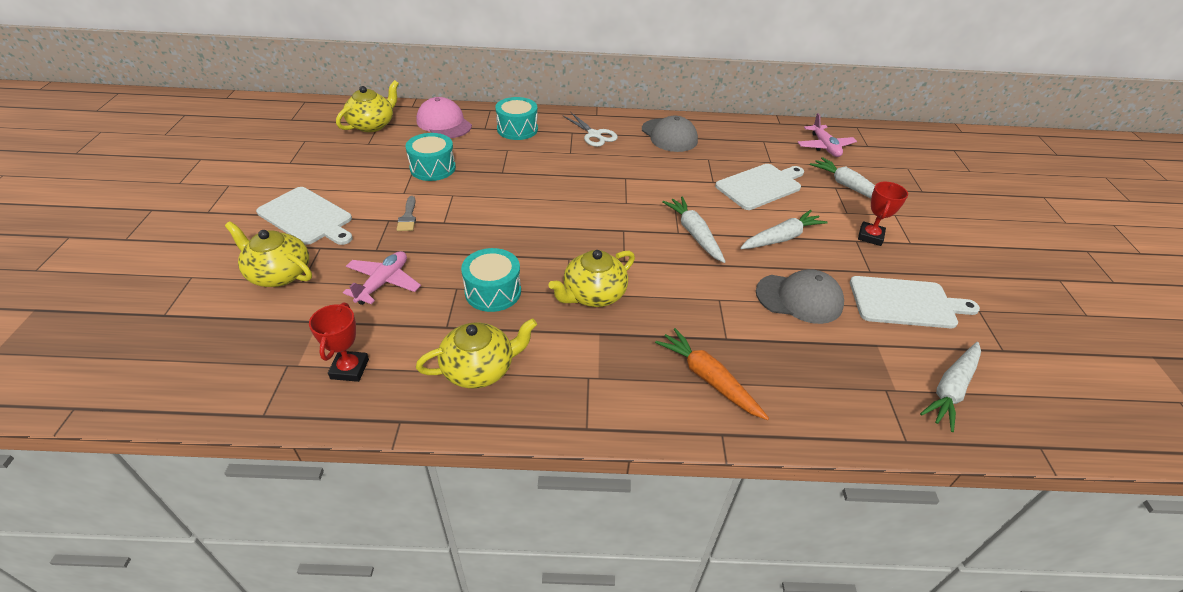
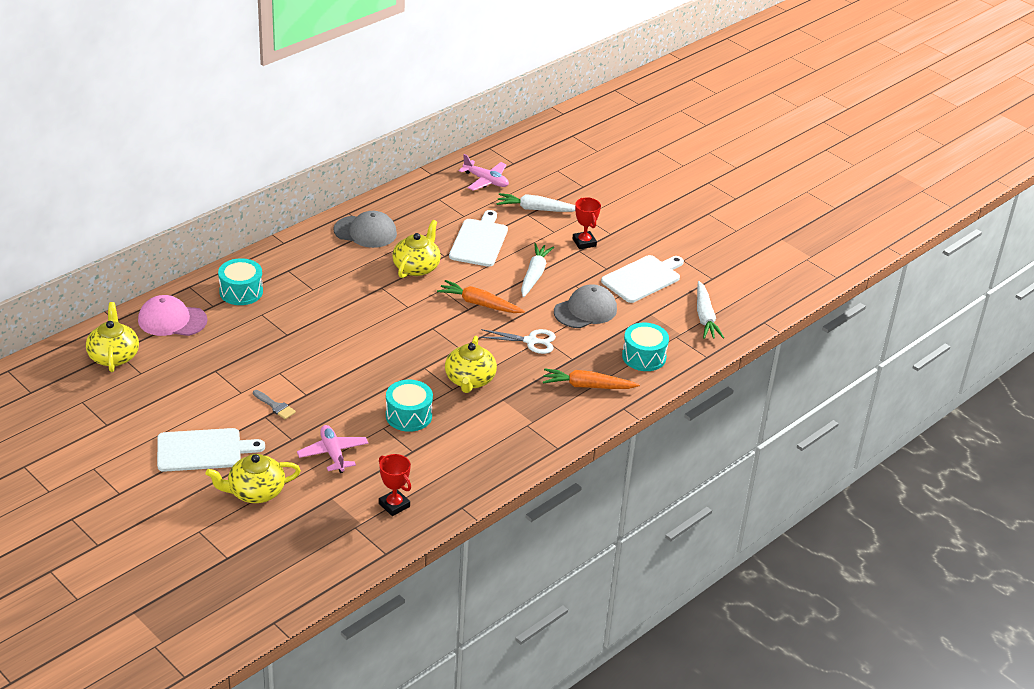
camera: 45 degrees left, 5 degrees down
(433, 168) = (230, 362): turquoise drum -> turquoise drum (644, 357)
(479, 369) = (465, 458): yellow teapot -> yellow teapot (416, 267)
(594, 135) = (308, 263): white scissors -> white scissors (531, 341)
(694, 234) = (479, 304): white carrot -> orange carrot

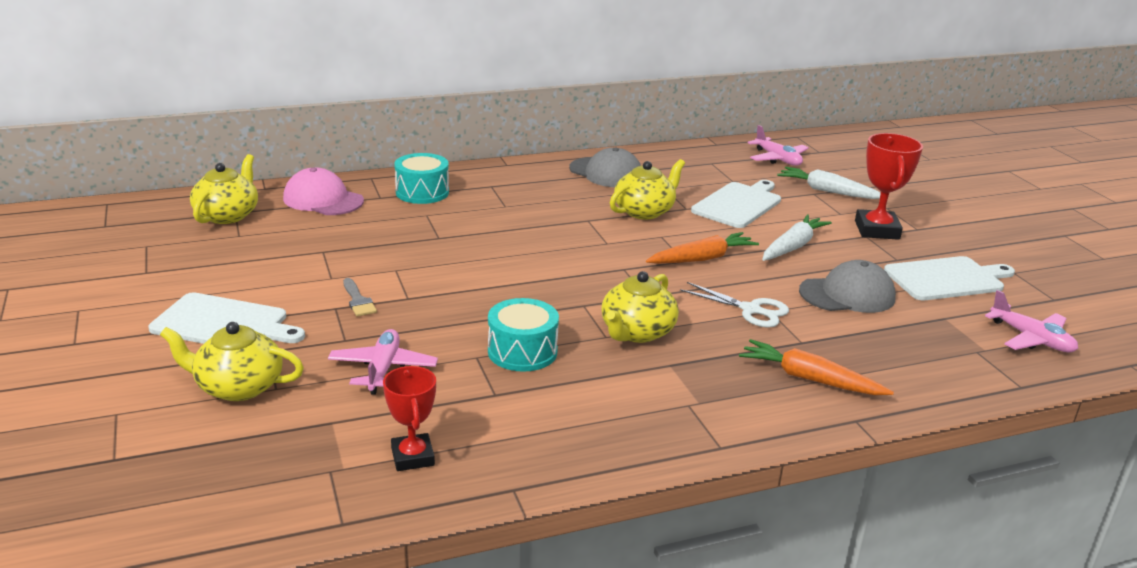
camera: 25 degrees right, 10 degrees down
(479, 304) = (702, 258): orange carrot -> orange carrot turned 105 degrees clockwise
(584, 242) = (877, 230): red trophy -> red trophy, size x1.51
(644, 357) = (916, 364): turquoise drum -> none
(705, 317) = (1031, 339): white carrot -> pink plane

